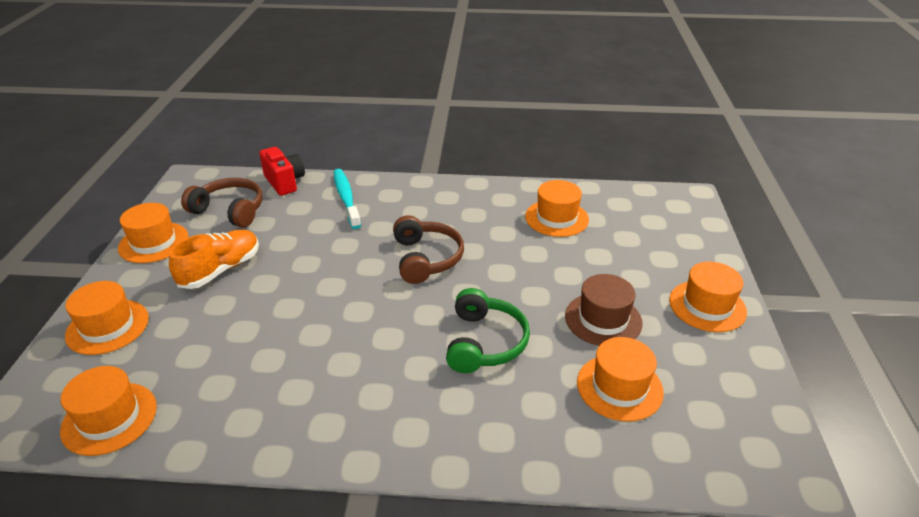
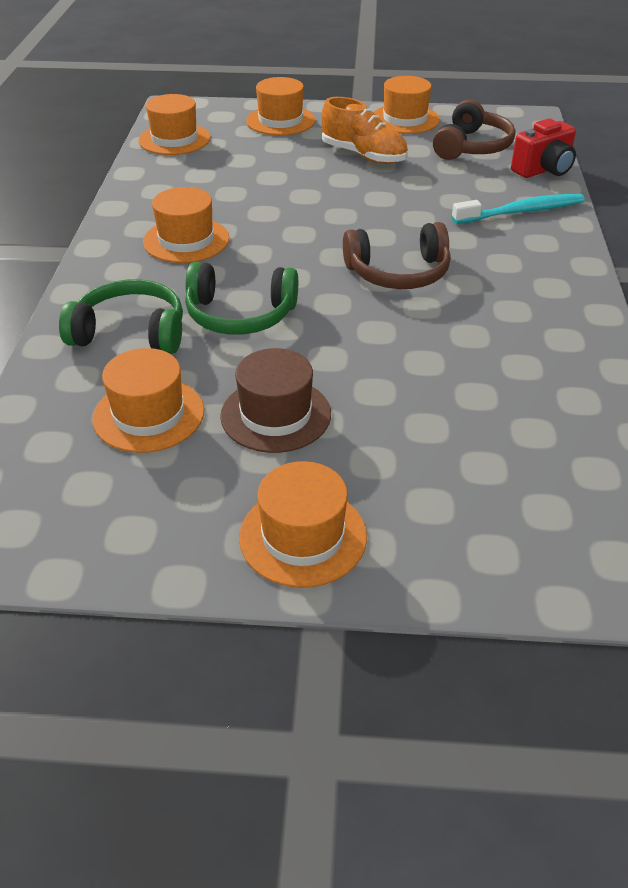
camera: 90 degrees right, 5 degrees up
(515, 411) = (130, 333): none -> green headphones
(556, 218) = (524, 390): orange hat -> orange hat (186, 240)

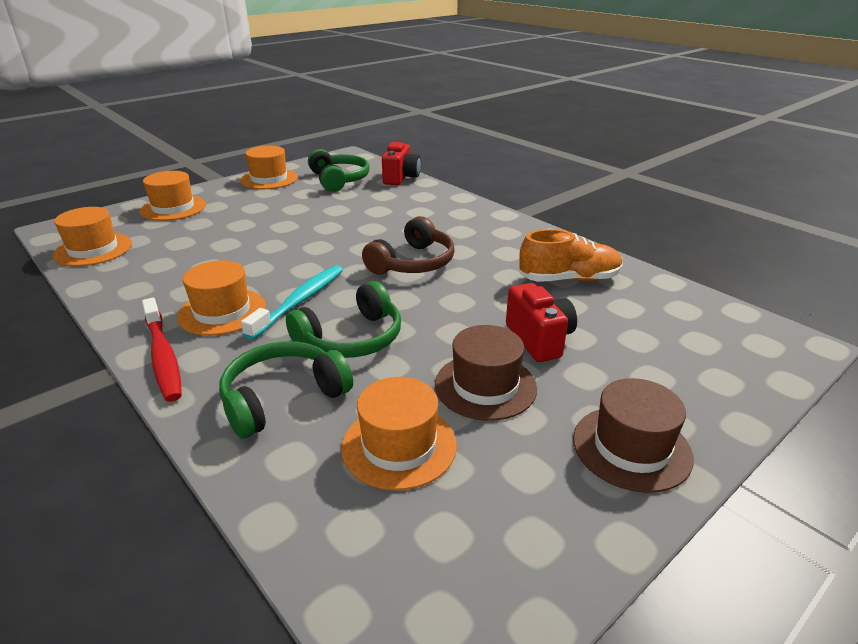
camera: 45 degrees left, 10 degrees down
(105, 256) = (163, 356): none -> red toothbrush
(303, 536) = (631, 447): orange hat -> brown hat
(363, 155) = (275, 208): orange shoe -> orange shoe (569, 279)
(387, 407) = (539, 339): none -> red camera
(472, 147) = (339, 180): brown headphones -> green headphones
(520, 212) = (425, 202): turquoise toothbrush -> turquoise toothbrush (299, 301)

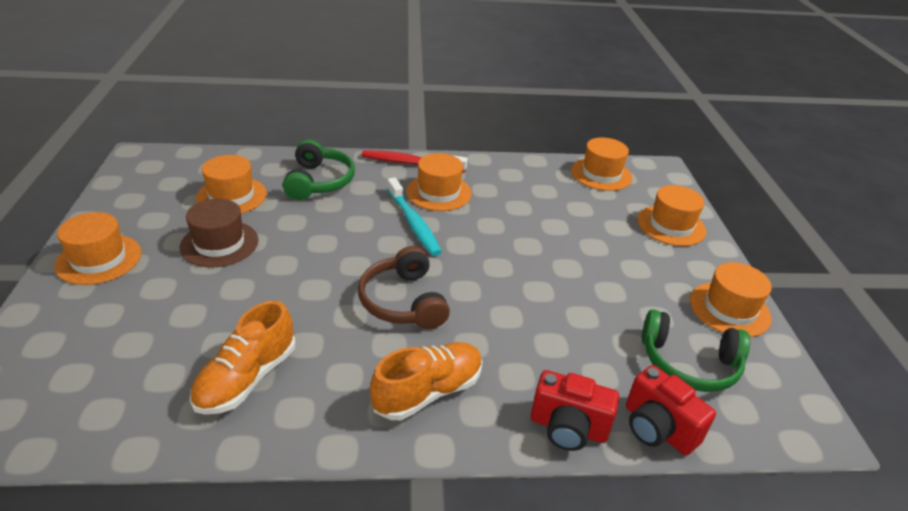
camera: 125 degrees right, 5 degrees up
(351, 339) = (338, 222): green headphones -> none
(474, 227) = (428, 392): none -> orange shoe
(539, 339) = (215, 294): red camera -> red camera (568, 428)
(631, 447) = (99, 259): brown hat -> orange hat

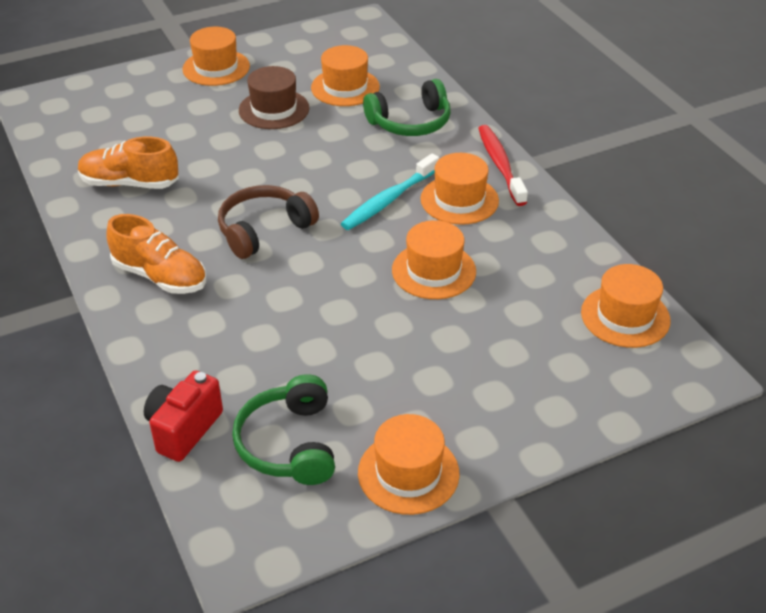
camera: 70 degrees right, 5 degrees up
(568, 428) = (157, 368): red camera -> none
(671, 225) = (554, 400): orange hat -> orange hat (433, 271)

